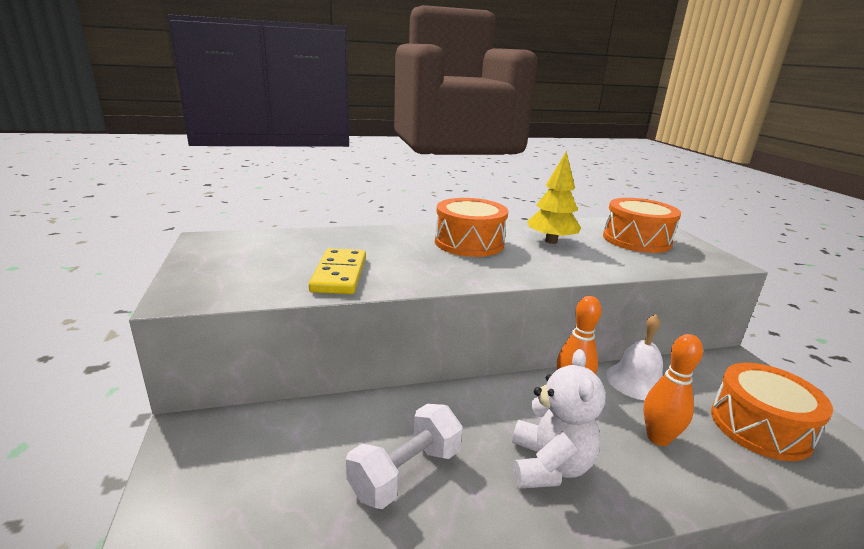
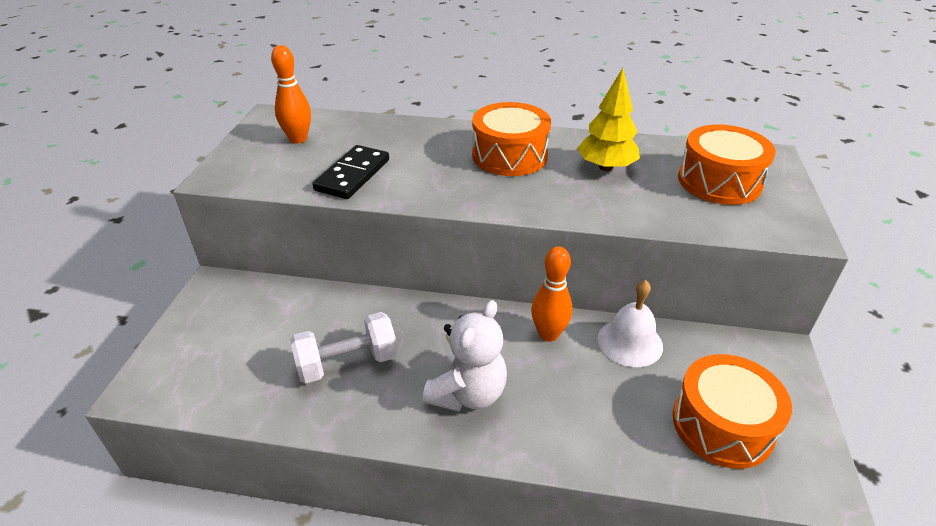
camera: 25 degrees right, 15 degrees up
(339, 274) = (353, 175): yellow domino -> black domino
(658, 438) = (595, 402): orange bowling pin -> orange bowling pin (298, 139)

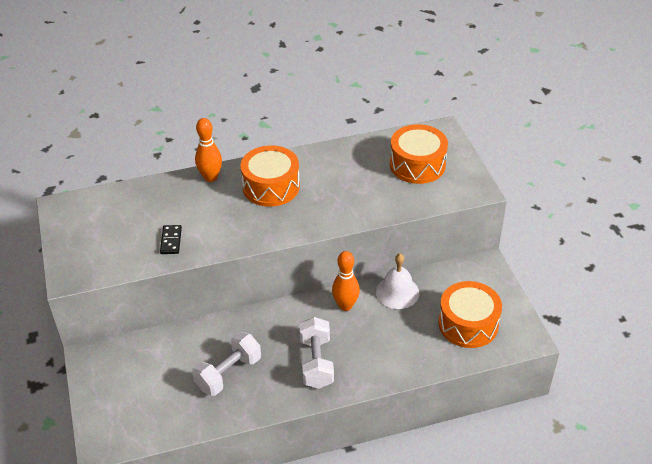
camera: 25 degrees left, 5 degrees up
(298, 139) = (103, 222): orange bowling pin -> orange bowling pin (210, 177)
(353, 175) = (171, 241): black domino -> black domino, size x0.60
(468, 393) = (316, 362): white teddy bear -> white dumbbell
(606, 167) = (341, 176): yellow tree -> none

